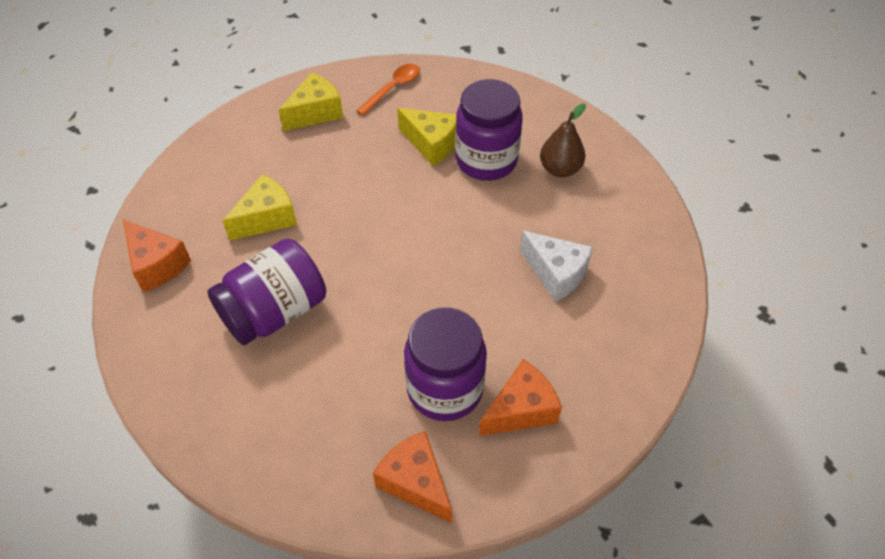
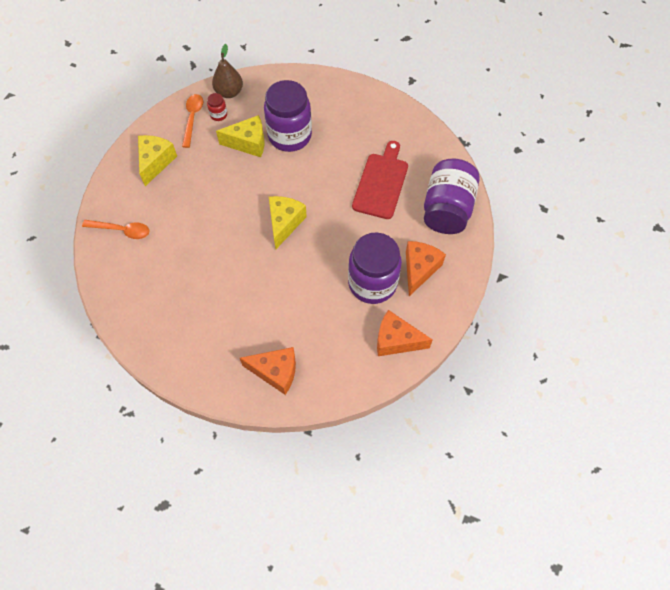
camera: 35 degrees left, 10 degrees up
(157, 265) = (142, 317): orange cheese -> orange cheese (276, 372)
(220, 163) = (122, 230): none -> orange spoon
(267, 218) = (186, 248): yellow cheese -> yellow cheese (284, 223)
(275, 311) = (242, 300): purple jar -> purple jar (447, 209)
(424, 98) = (218, 115): none -> red jar
(556, 273) = (381, 183): white cheese -> red cutting board
(560, 169) = (336, 118): brown pear -> brown pear (229, 92)

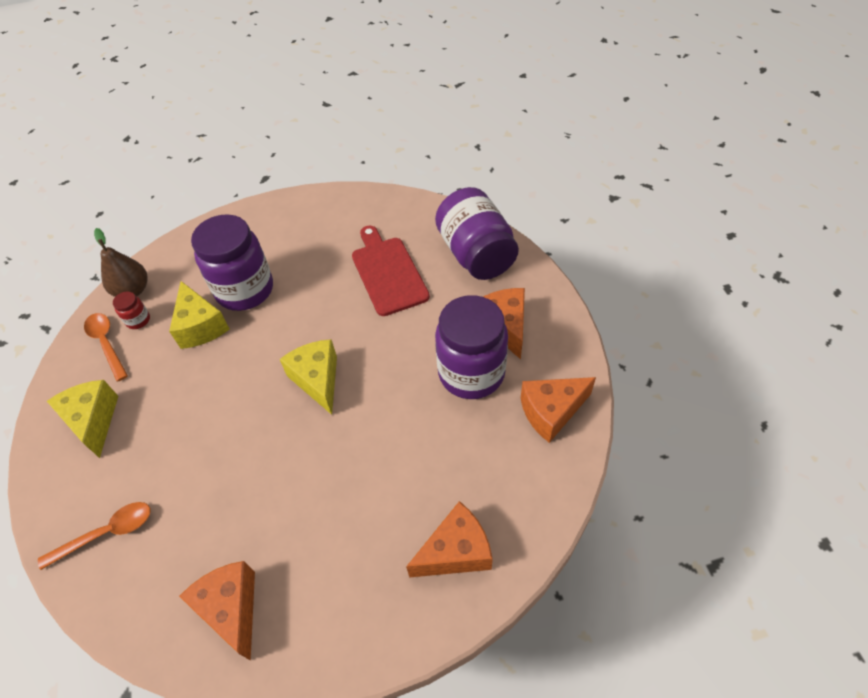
camera: 35 degrees left, 10 degrees down
(150, 313) = (231, 608): none -> orange cheese
(248, 143) = (201, 326): yellow cheese -> yellow cheese turned 105 degrees clockwise

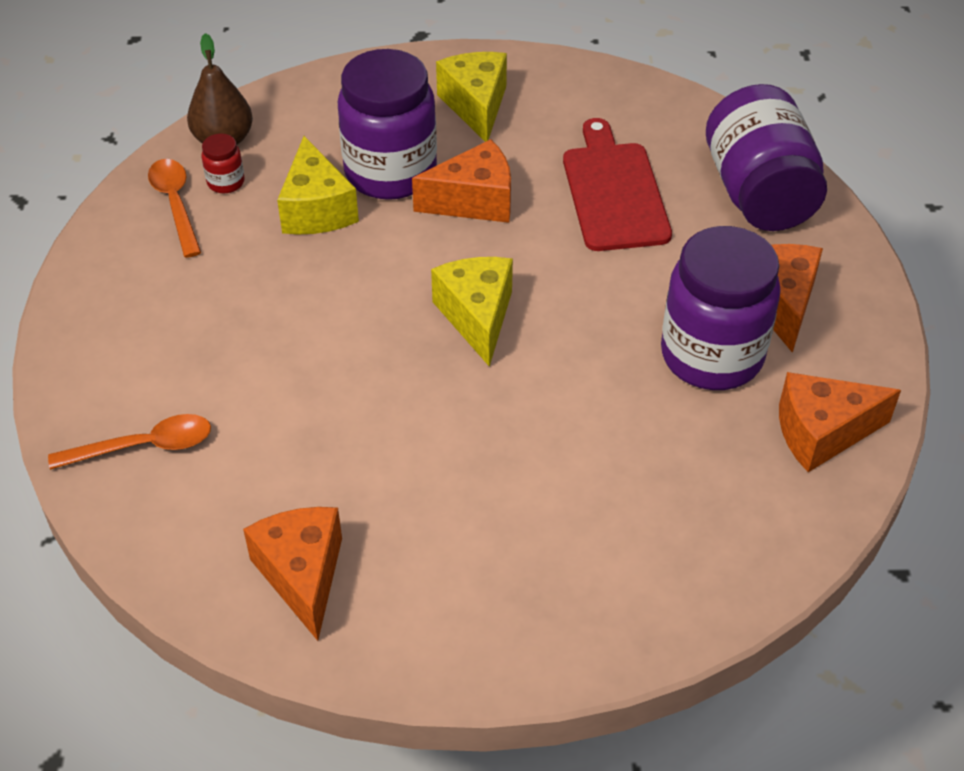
camera: 10 degrees right, 5 degrees down
(93, 421) = (143, 302): yellow cheese -> yellow cheese (476, 106)
(456, 551) = (634, 578): orange cheese -> orange cheese (474, 201)

